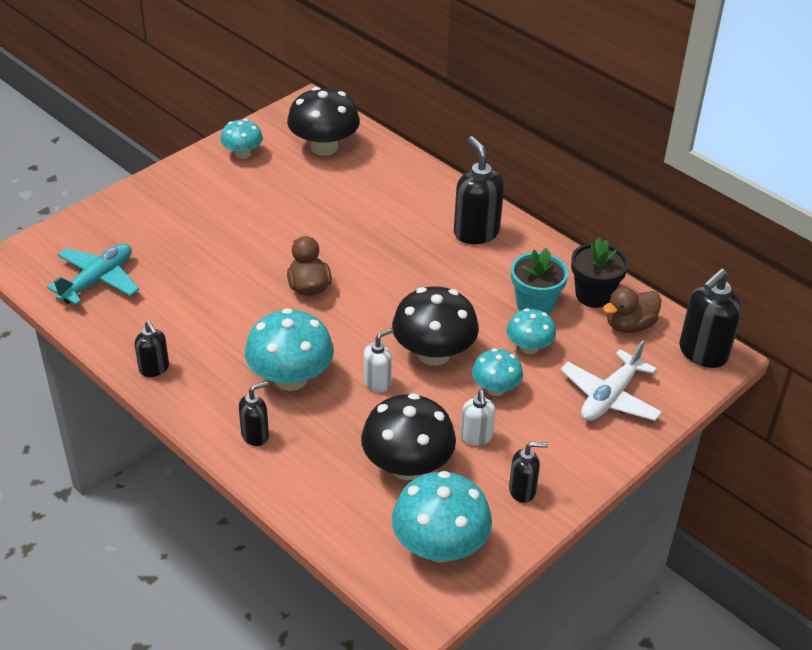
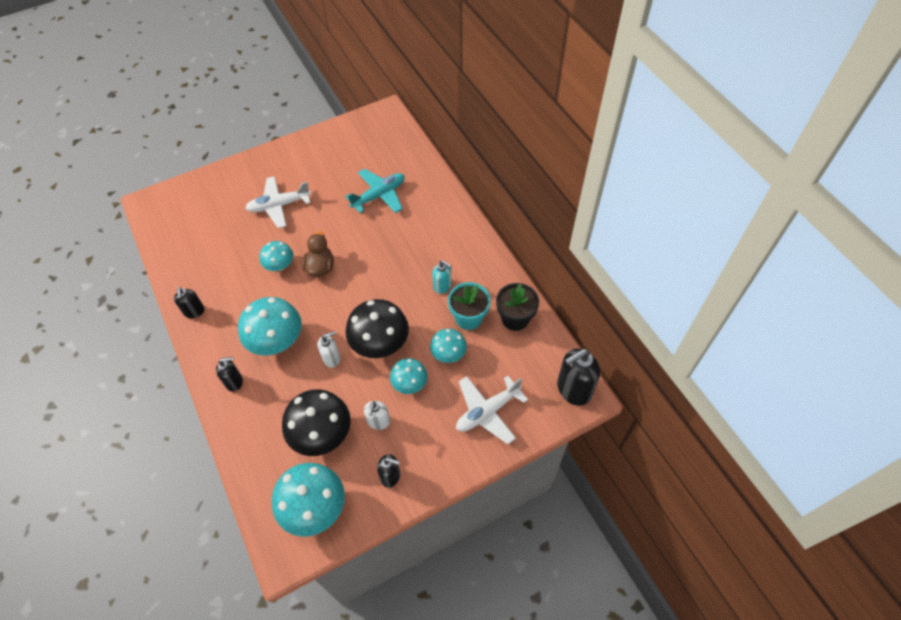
camera: 20 degrees right, 15 degrees up
(97, 281) = (189, 232): turquoise plane -> turquoise plane (379, 195)
(214, 229) = (279, 206): none -> white plane
(242, 154) = (324, 146): turquoise mushroom -> turquoise mushroom (280, 265)
(324, 147) = (380, 150): black mushroom -> none
(476, 232) = (454, 245): black soap dispenser -> none
(484, 278) = (442, 286): none -> turquoise soap dispenser
(629, 325) = (529, 352): brown duck -> none

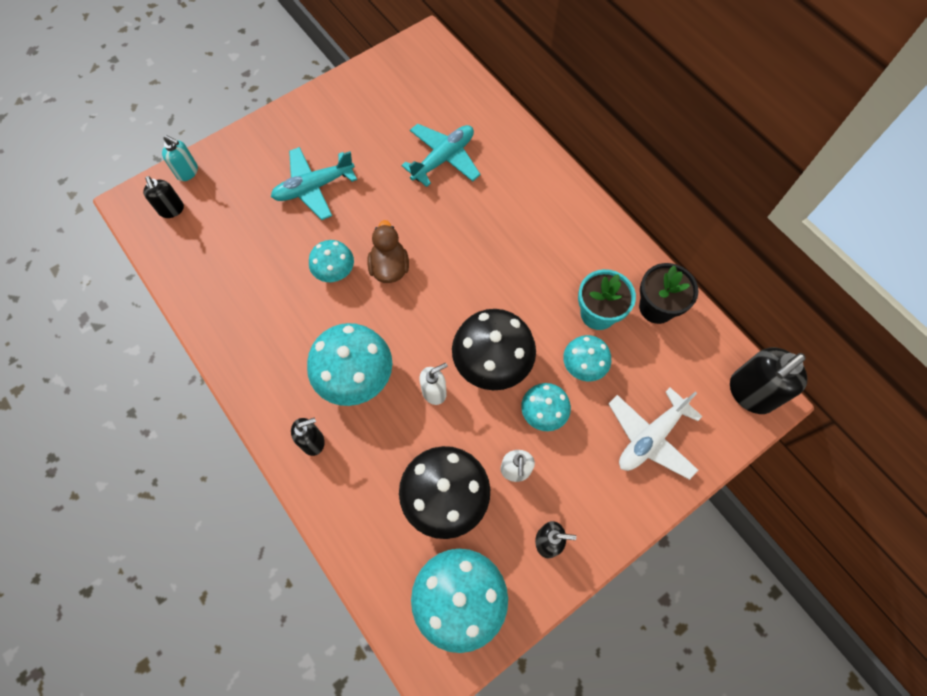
camera: 10 degrees left, 10 degrees up
(194, 311) = (235, 350): black soap dispenser -> black soap dispenser (172, 210)
(279, 206) = (314, 187): white plane -> turquoise plane
(442, 286) = (554, 274): turquoise soap dispenser -> turquoise soap dispenser (187, 172)

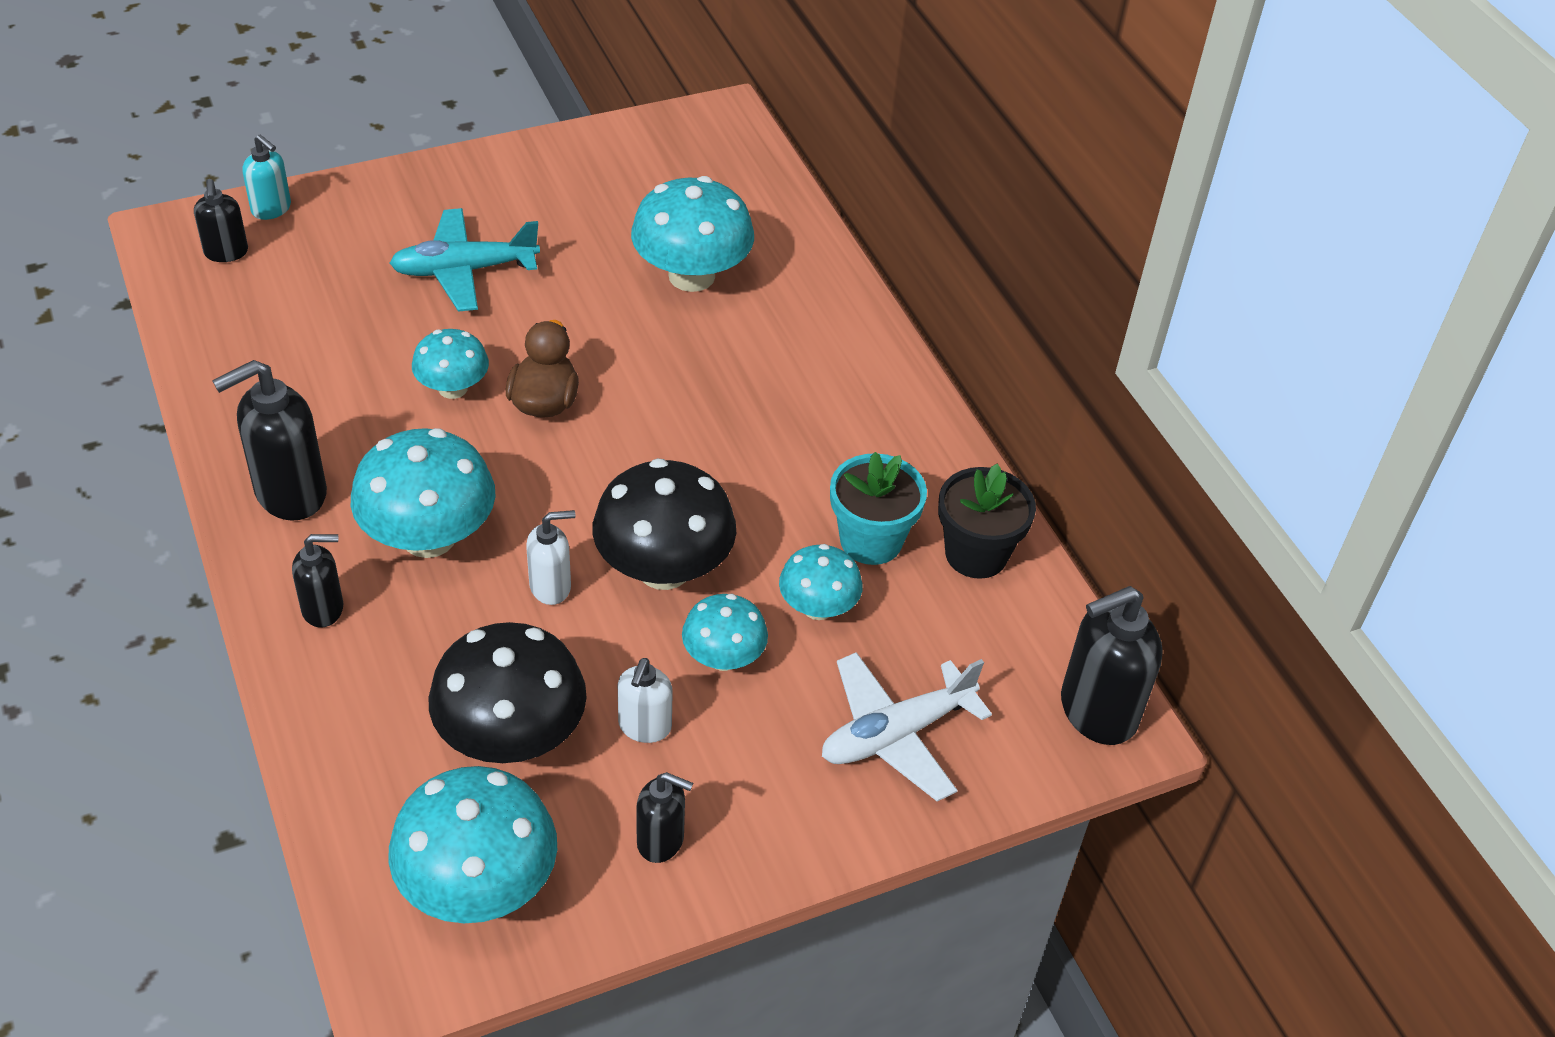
camera: 10 degrees right, 20 degrees down
(267, 368) = (290, 493): none -> black soap dispenser
(443, 159) = (691, 276): turquoise plane -> turquoise mushroom

